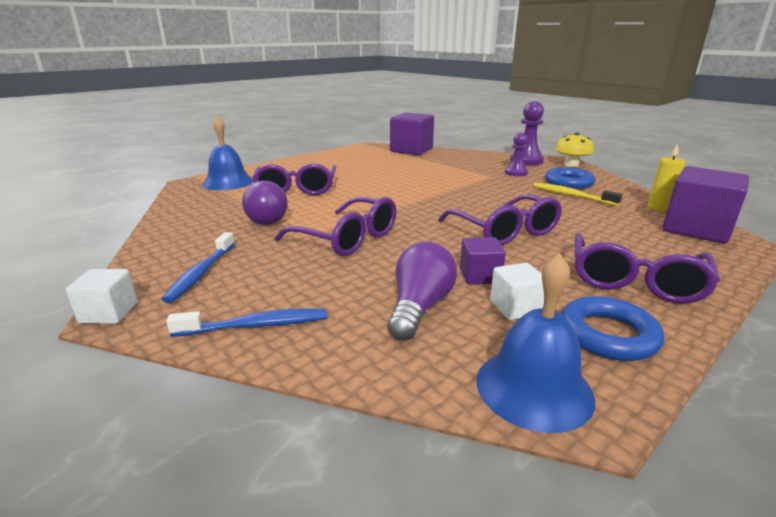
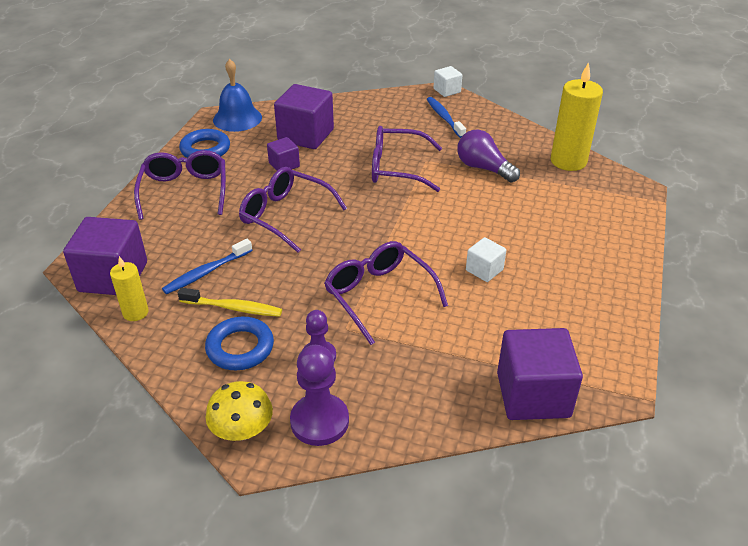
camera: 150 degrees right, 15 degrees up
(188, 205) = (568, 161): none -> yellow candle
(228, 182) = (607, 203): blue bell -> none
(256, 325) = (373, 105): blue toothbrush -> blue toothbrush (206, 272)
(296, 189) = (524, 214): purple glasses -> purple glasses (378, 295)
(419, 307) = (306, 135): purple light bulb -> purple cube
(515, 307) = (255, 150): white cube -> white cube (484, 270)

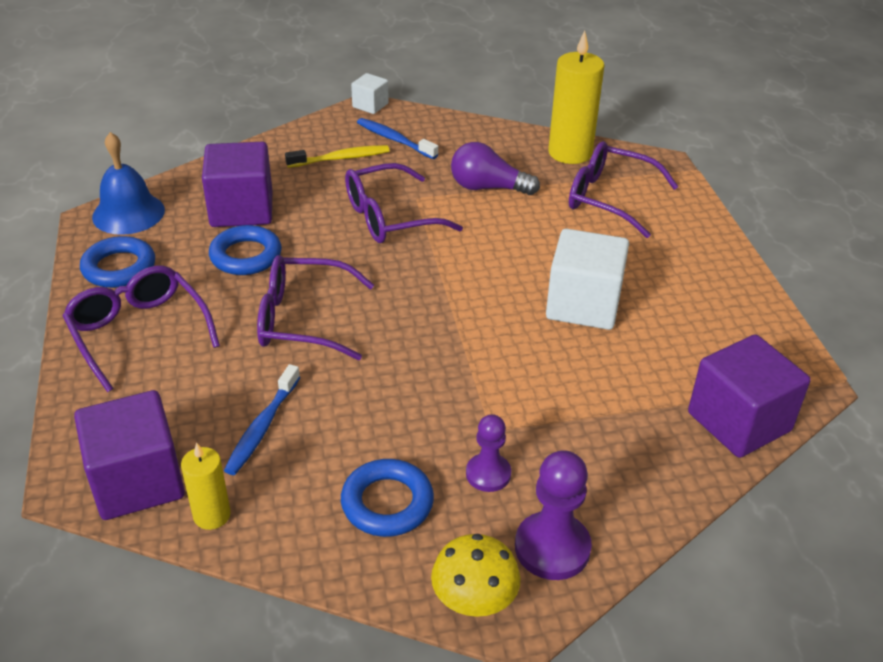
camera: 30 degrees left, 0 degrees up
(233, 308) = (336, 458): yellow toothbrush -> yellow toothbrush (341, 158)
(284, 165) = (246, 256): purple cube -> blue ring
(378, 295) = (495, 376): purple glasses -> purple glasses (609, 198)
(484, 270) = (583, 305): white cube -> white cube, size x1.94

